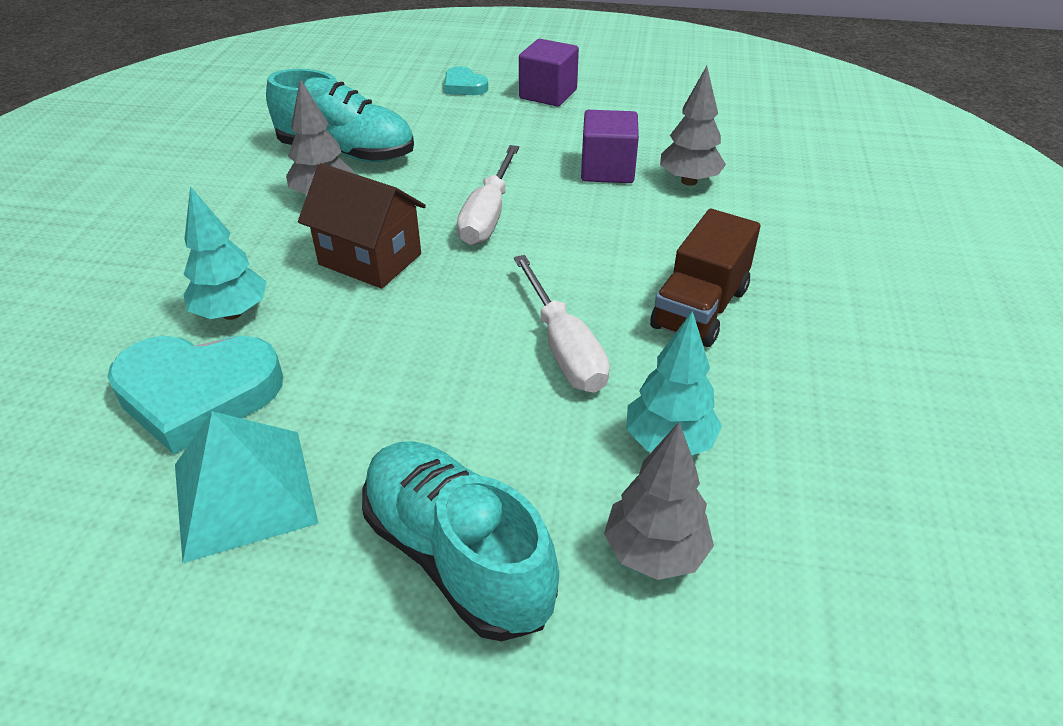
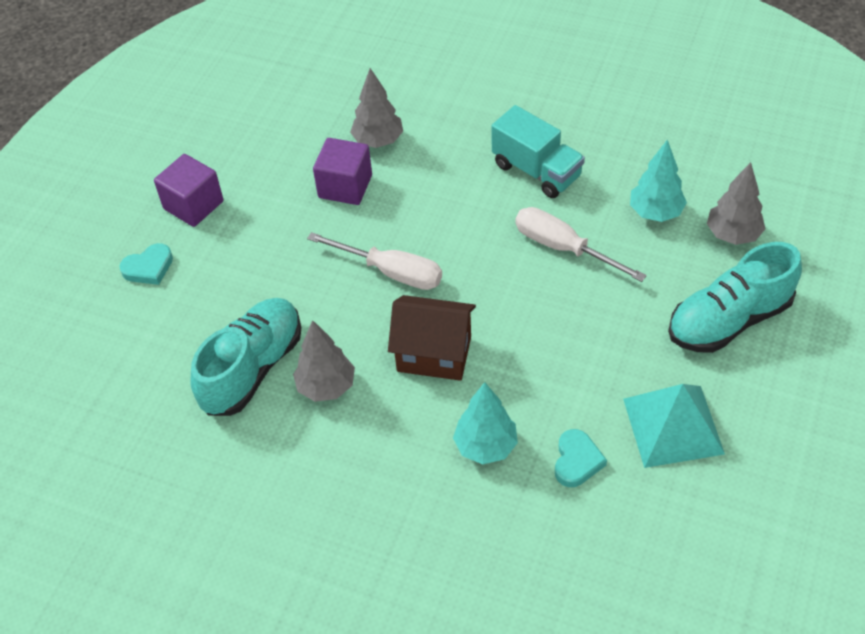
camera: 75 degrees left, 10 degrees up
(197, 394) = (577, 461): turquoise heart -> turquoise heart, size x0.51
(370, 259) = (434, 354): brown house -> brown house turned 60 degrees clockwise
(564, 347) = (563, 248): white screwdriver -> white screwdriver turned 135 degrees counterclockwise
(700, 309) = (536, 171): brown truck -> turquoise truck

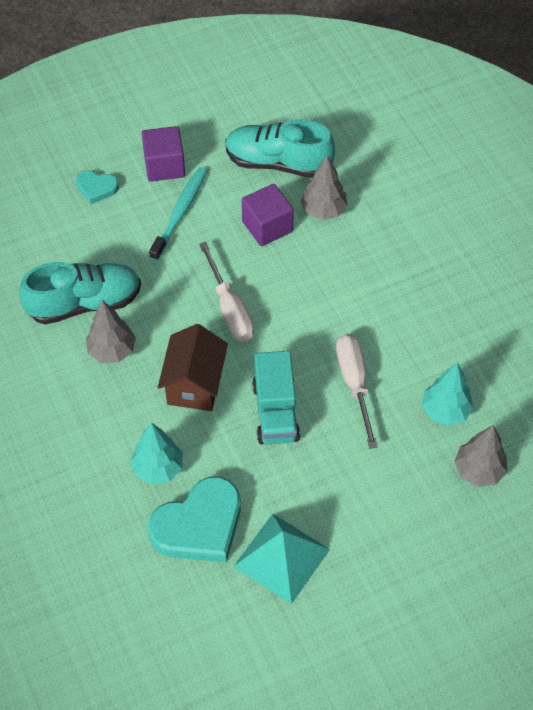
camera: 40 degrees right, 5 degrees up
(254, 231) = (180, 213): none -> turquoise toothbrush
(434, 354) = (195, 384): brown house -> brown house turned 45 degrees clockwise
(536, 171) = (401, 315): turquoise truck -> turquoise truck (275, 412)
(577, 461) = (199, 525): turquoise heart -> turquoise heart, size x1.97
(729, 320) = (402, 524): turquoise shoe -> turquoise shoe (278, 163)

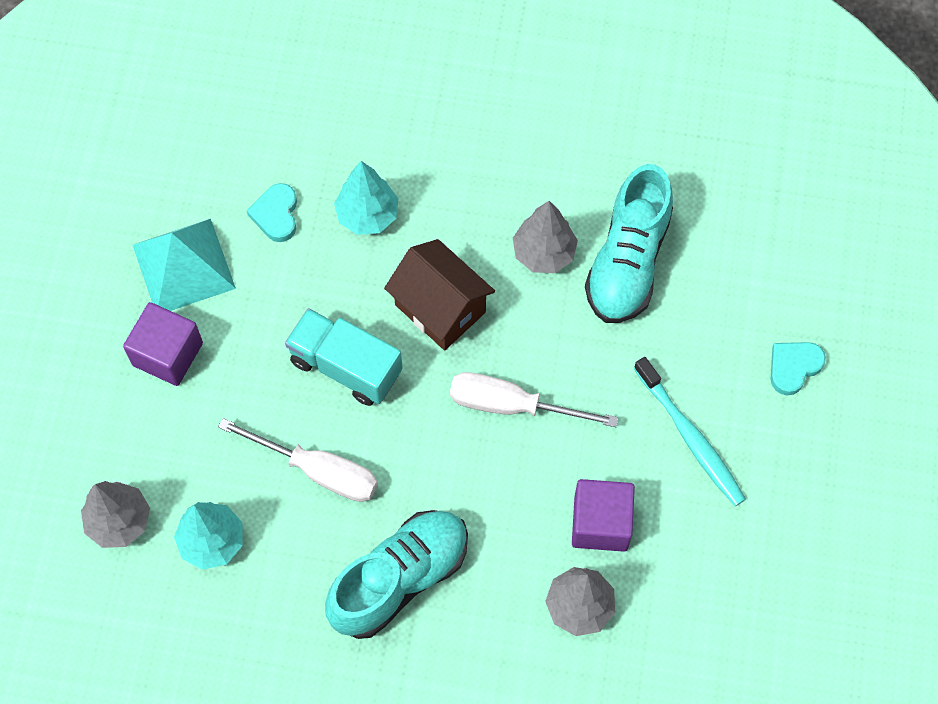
camera: 125 degrees right, 10 degrees up
(164, 166) = (778, 465): purple cube -> purple cube (167, 354)
(199, 525) = (276, 214): turquoise heart -> turquoise heart, size x0.51
(278, 163) = (693, 604): turquoise shoe -> turquoise shoe (399, 579)

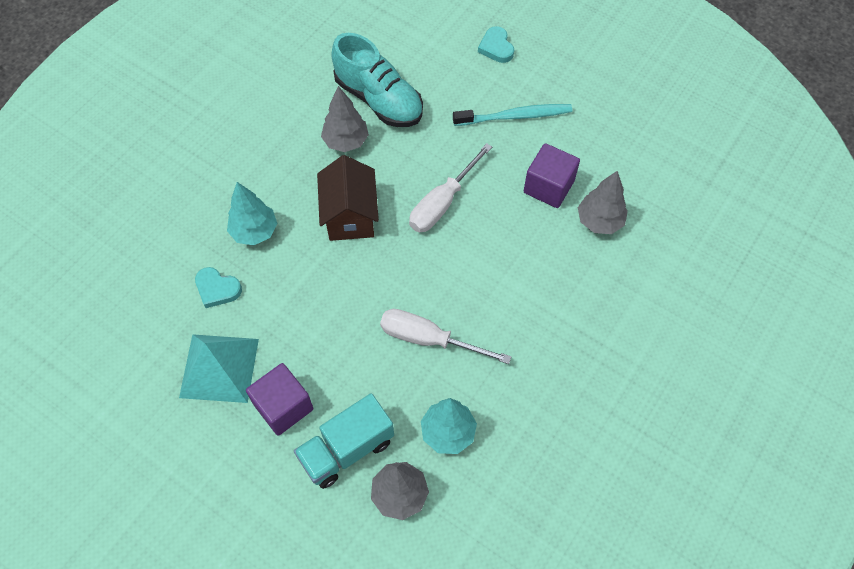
camera: 65 degrees left, 5 degrees down
(318, 470) = (429, 339): white screwdriver -> white screwdriver turned 120 degrees counterclockwise
(345, 366) = (360, 290): turquoise truck -> turquoise truck (347, 449)
(399, 579) = (533, 319): turquoise shoe -> none
(440, 308) = (350, 216): brown house -> brown house turned 75 degrees counterclockwise

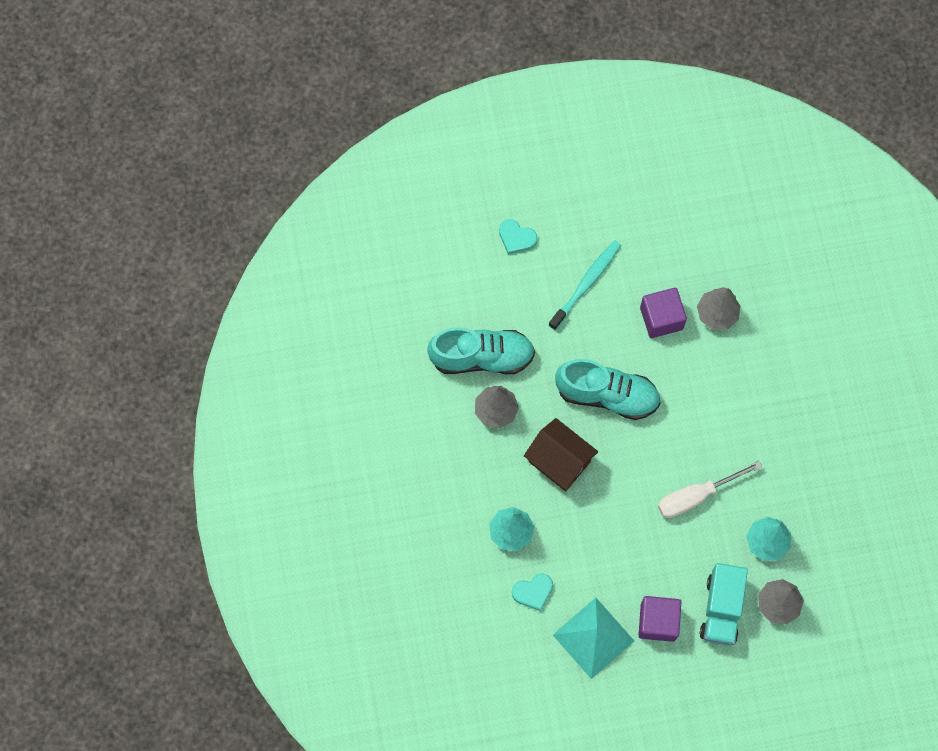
camera: 45 degrees left, 10 degrees up
(442, 203) = (607, 395): white screwdriver -> turquoise shoe

